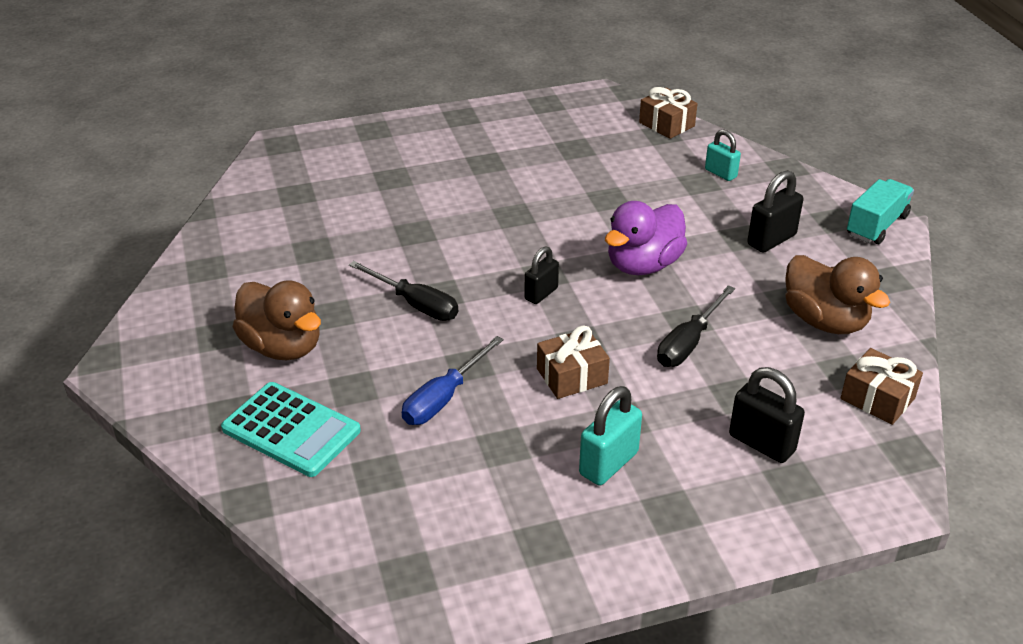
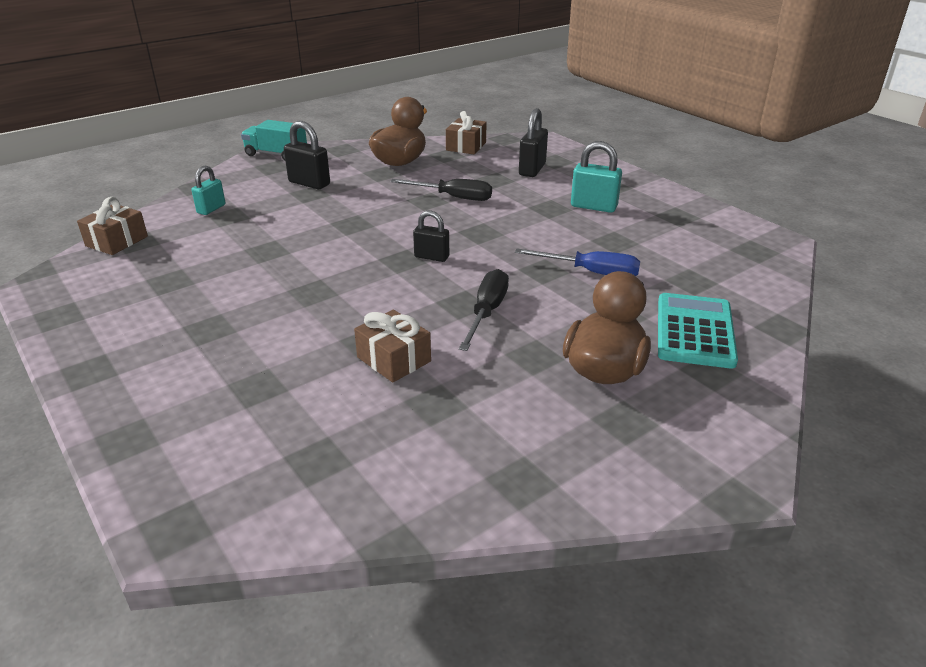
camera: 110 degrees left, 5 degrees down
(572, 376) = (522, 230): brown gift -> brown gift (394, 359)
(643, 265) = (366, 223): purple duck -> none

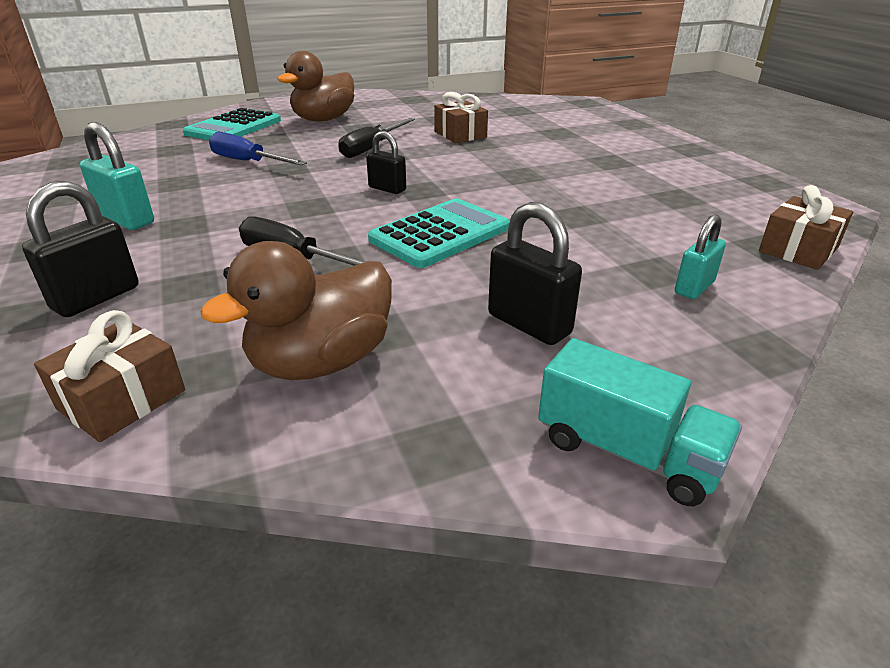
camera: 165 degrees left, 0 degrees up
(370, 223) = (440, 234): none -> turquoise calculator

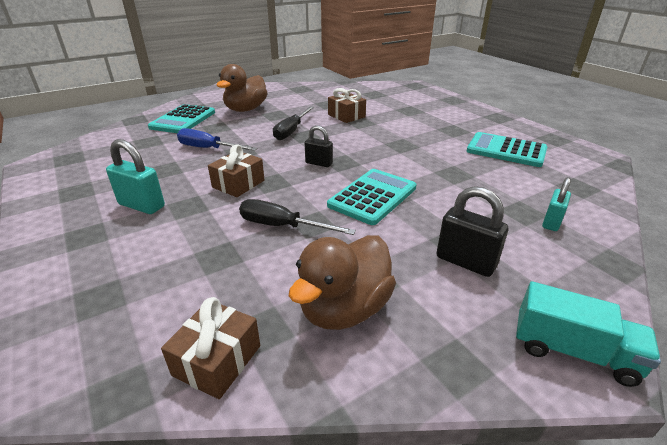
camera: 10 degrees left, 0 degrees up
(96, 298) = (153, 275): black padlock -> none
(677, 191) = (506, 150): none -> turquoise calculator
(798, 249) = (597, 188): brown gift -> brown gift (238, 184)

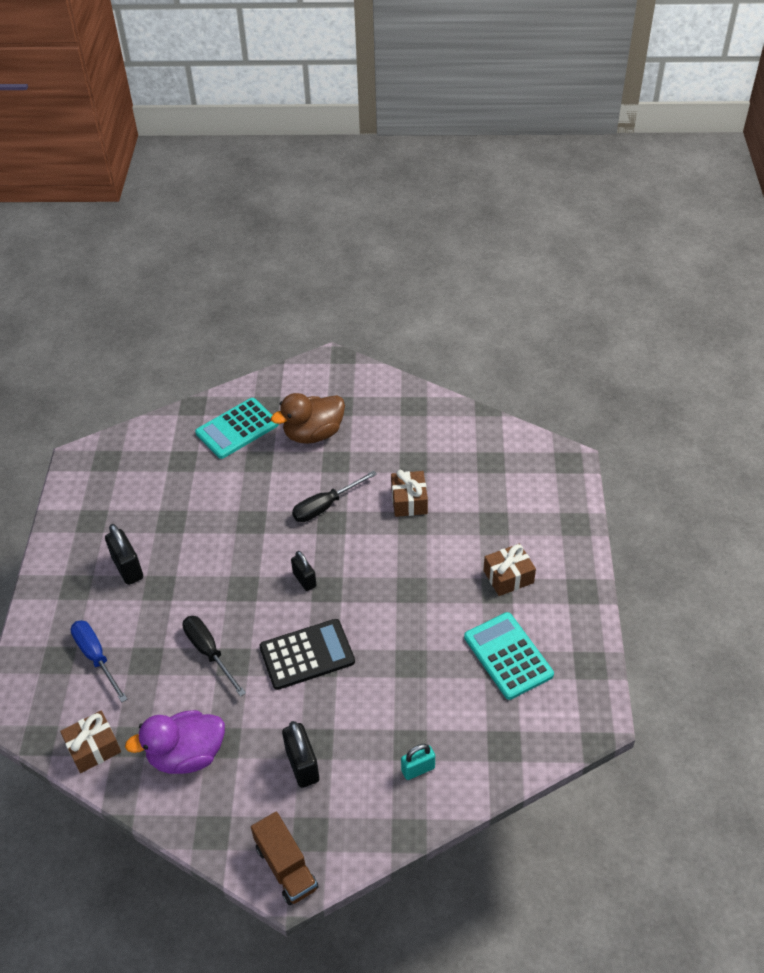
camera: 35 degrees right, 15 degrees up
(142, 205) = (128, 568): turquoise padlock -> black padlock
(208, 148) = (226, 502): blue screwdriver -> blue screwdriver (96, 657)
(238, 184) = (215, 576): brown gift -> brown gift (508, 576)
(344, 309) = (187, 755): brown duck -> purple duck
(373, 197) = (307, 655): turquoise calculator -> black calculator
(573, 351) = (286, 867): turquoise truck -> brown truck

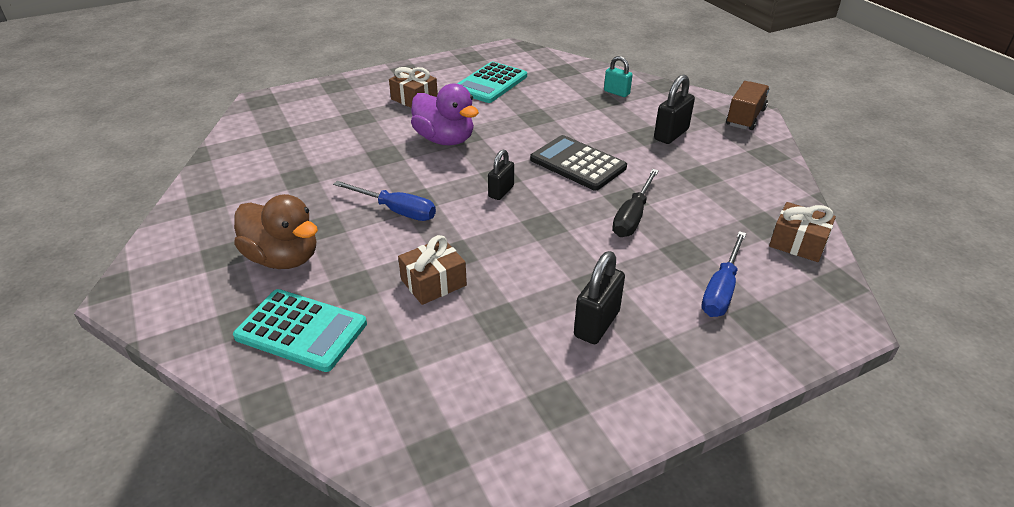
camera: 120 degrees left, 10 degrees down
(187, 755) = (733, 189): purple duck -> purple duck (445, 140)
(325, 506) = (396, 211): black screwdriver -> blue screwdriver
(409, 501) = (357, 164): brown gift -> brown gift (433, 282)

